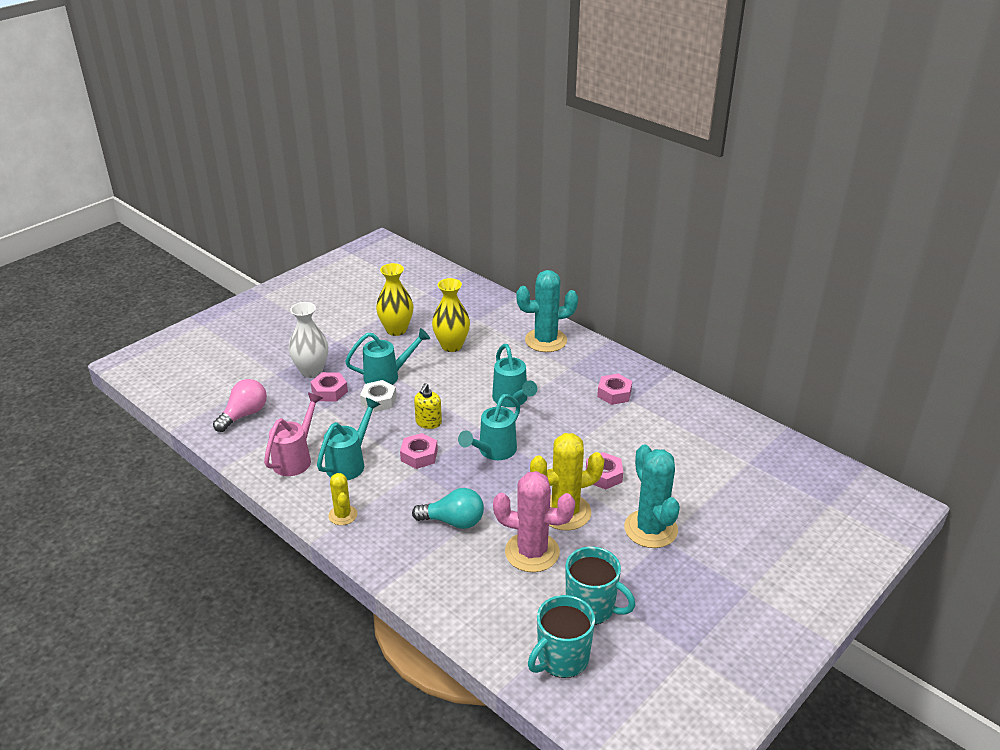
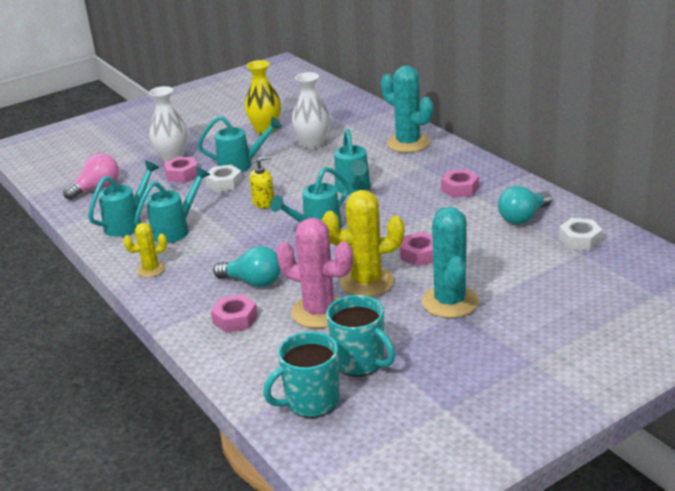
camera: 15 degrees right, 5 degrees down
(296, 458) = (128, 223): pink watering can -> turquoise watering can
(343, 515) = (151, 270): yellow cactus -> yellow cactus turned 75 degrees clockwise
(419, 455) = (243, 228): pink nut -> pink nut (235, 319)
(428, 422) = (264, 202): yellow soap dispenser -> yellow soap dispenser turned 150 degrees counterclockwise
(451, 346) = (313, 144): yellow vase -> white vase
(546, 340) = (408, 143): turquoise cactus -> turquoise cactus turned 45 degrees clockwise
(684, 424) = (523, 217): none -> turquoise light bulb
(743, 447) = (580, 240): none -> white nut

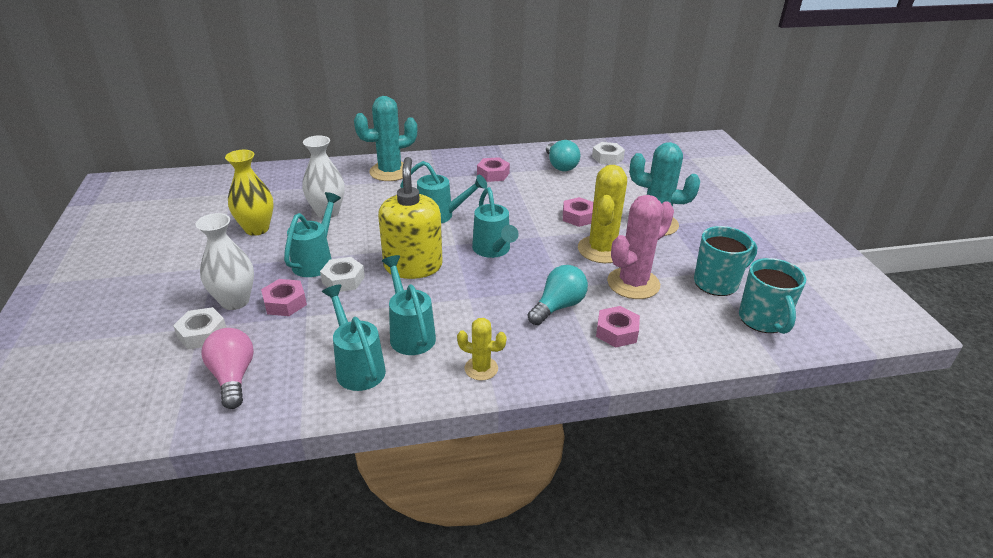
camera: 70 degrees left, 5 degrees up
(132, 162) = (202, 334): none -> white nut
(151, 270) = (481, 368): yellow cactus -> yellow cactus turned 75 degrees counterclockwise
(264, 202) = (413, 266): yellow soap dispenser -> yellow soap dispenser, size x1.99

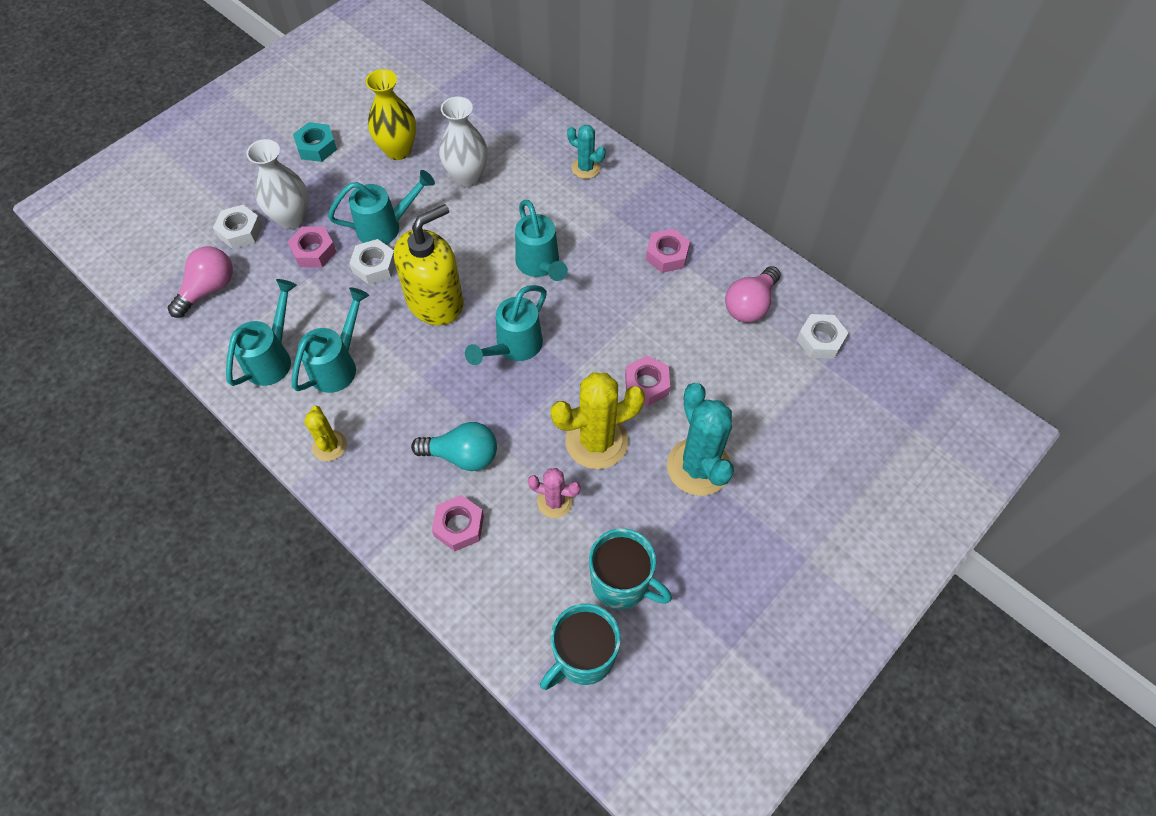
camera: 55 degrees right, 25 degrees up
(188, 262) = (316, 147): none -> turquoise nut
(390, 172) = (586, 168): turquoise cactus -> turquoise cactus, size x0.55
(560, 166) = (750, 305): turquoise light bulb -> pink light bulb
(633, 283) = (555, 501): pink cactus -> pink cactus, size x0.55

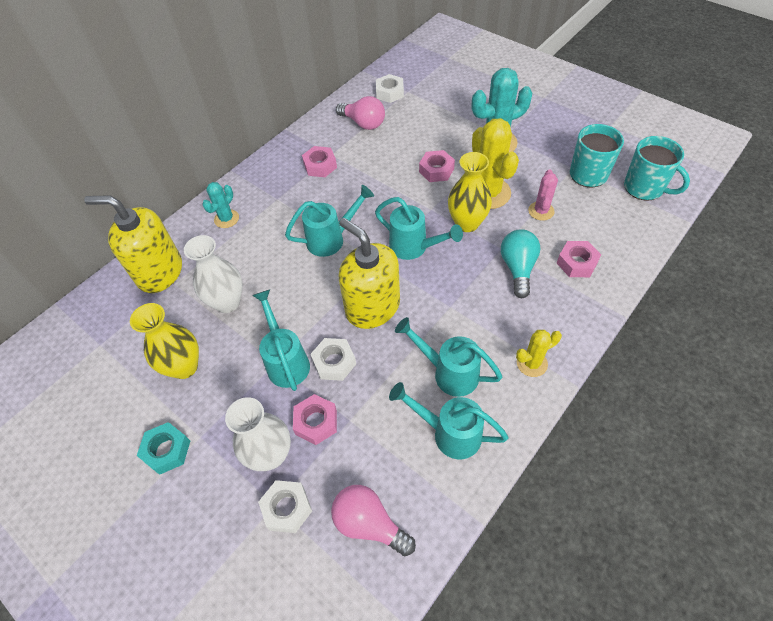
camera: 90 degrees left, 5 degrees down
(517, 119) = (159, 272): none -> yellow soap dispenser
(545, 409) = (467, 223): none -> yellow vase

